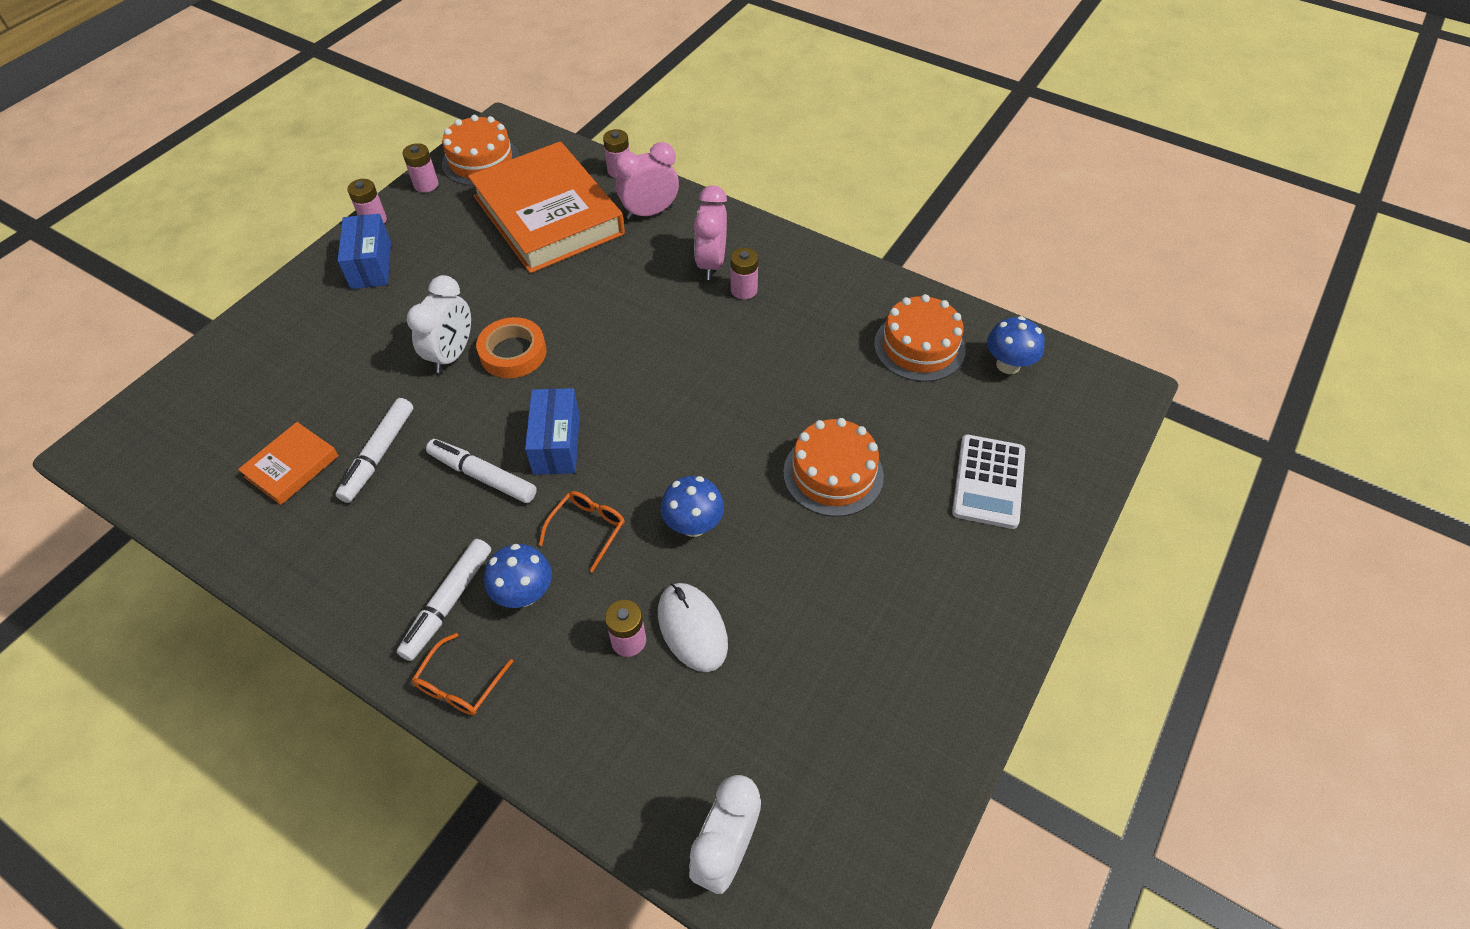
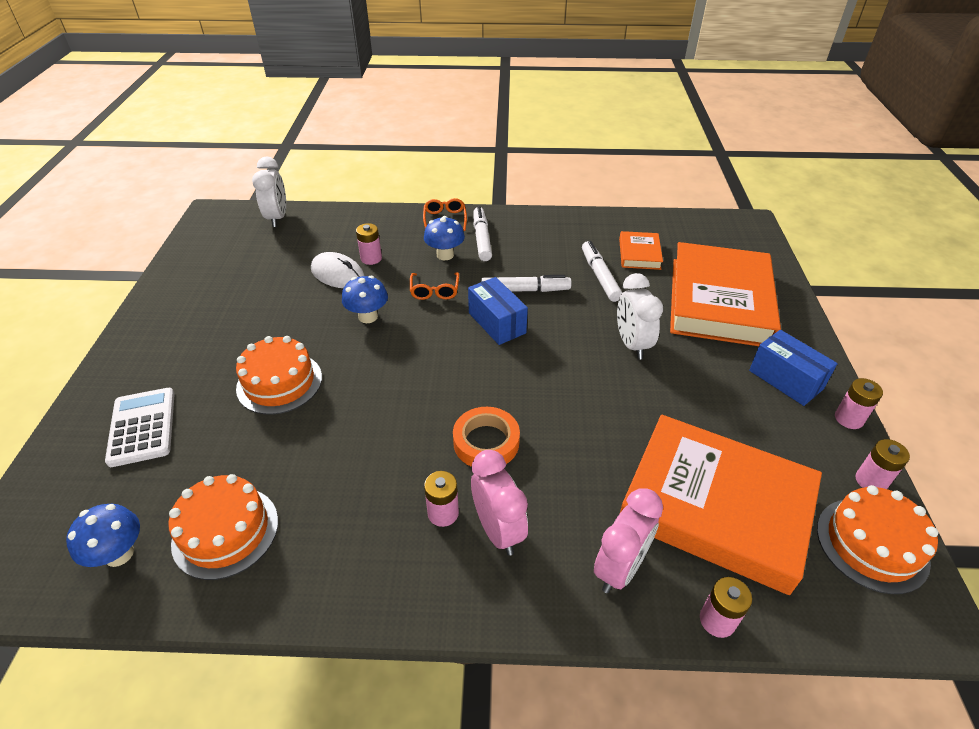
camera: 150 degrees right, 10 degrees down
(305, 360) = (719, 301): none -> orange book
(513, 353) = (591, 364): orange tape -> orange tape (486, 442)

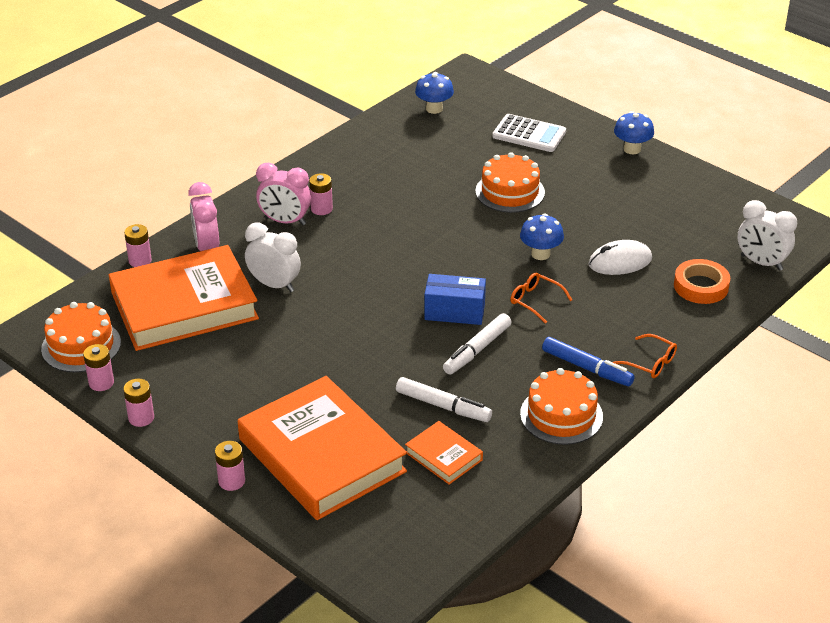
camera: 130 degrees right, 5 degrees down
(225, 531) = (406, 140): orange cake -> orange cake (561, 415)
(371, 258) = (626, 288): pink battery -> pink battery (231, 481)
(445, 255) = (584, 332): blue mushroom -> blue mushroom (632, 149)
(482, 239) = (587, 368): white marker -> blue marker
(486, 442) = (348, 248): orange tape -> orange tape (701, 286)
(632, 344) = (343, 365): white clock -> white clock (274, 285)
(785, 379) = (207, 418): blue box -> none

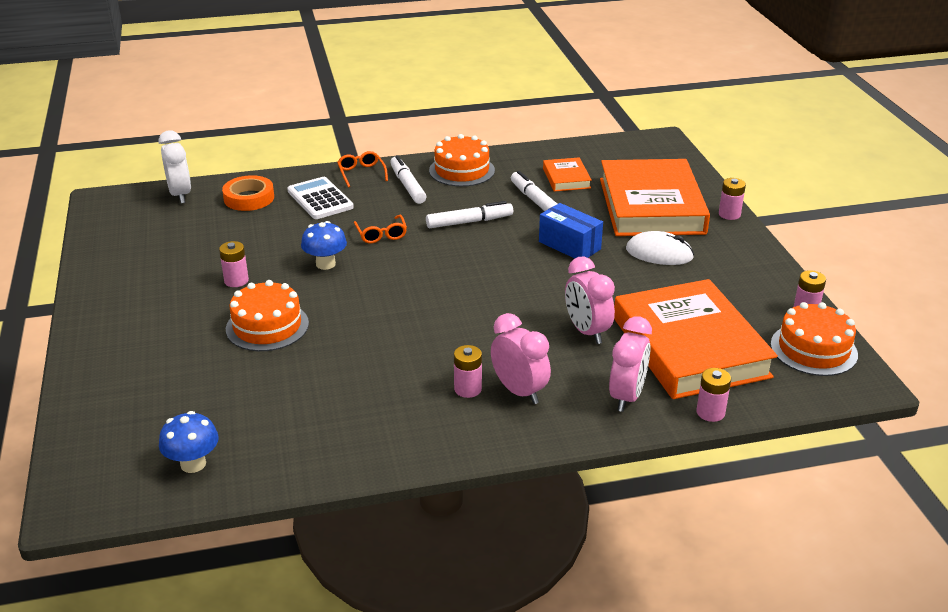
camera: 145 degrees left, 5 degrees down
(141, 418) = (780, 274): pink battery -> pink battery (236, 281)
(184, 305) = (689, 347): orange book -> orange book turned 60 degrees clockwise
(274, 285) = (587, 331): white clock -> pink clock
(454, 312) = (453, 251): blue box -> blue box (569, 245)
(529, 134) = (152, 379): white calculator -> white calculator (320, 199)
(587, 368) = (407, 185): blue marker -> white marker
(620, 262) = (275, 234): white mouse -> white mouse (659, 253)
(632, 149) = (94, 317): blue mushroom -> none

